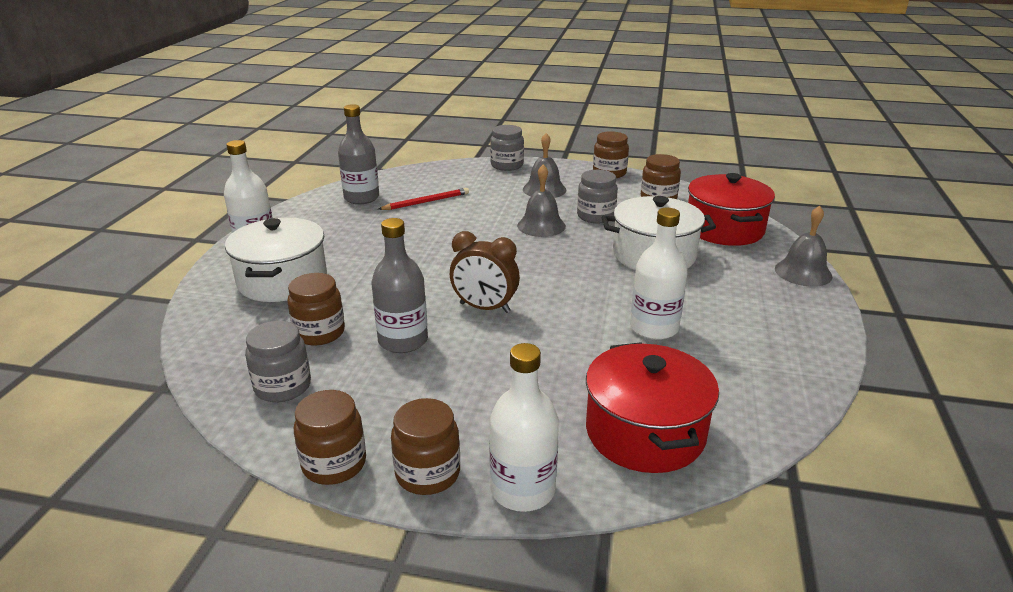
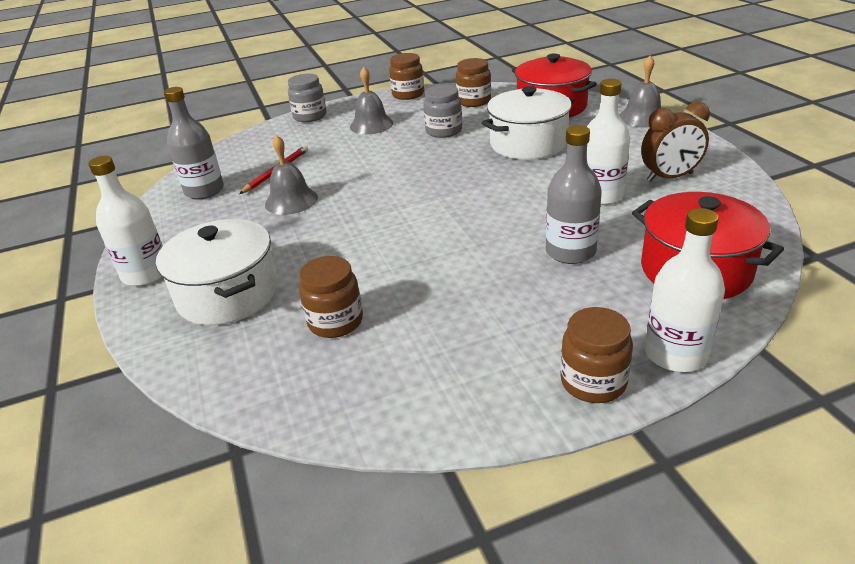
camera: 30 degrees left, 5 degrees up
(283, 387) = (368, 383): grey jar -> none
(334, 464) = (509, 418): brown jar -> none
(403, 340) = (423, 292): grey bottle -> grey bottle (570, 252)
(484, 308) = (455, 236): brown clock -> brown clock (669, 177)
(541, 225) = (409, 154): grey bell -> grey bell (291, 201)

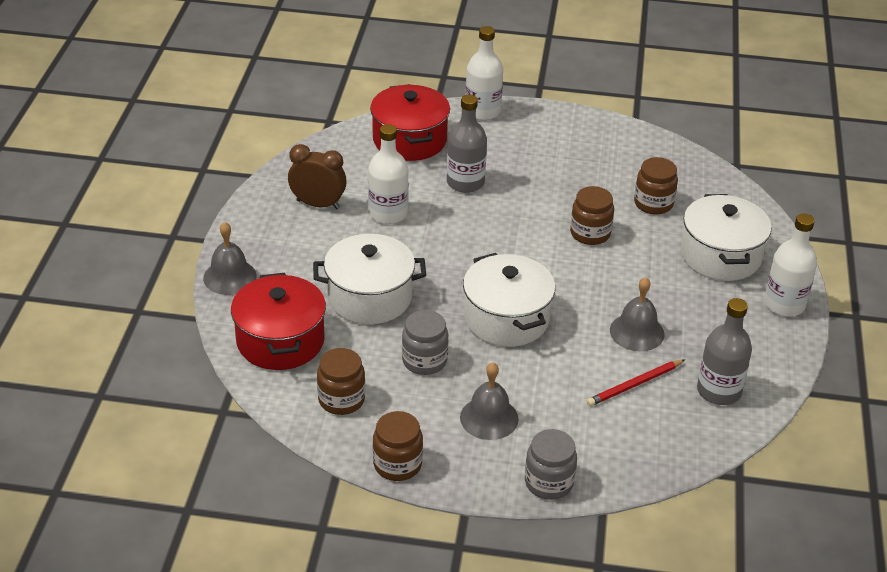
camera: 155 degrees left, 5 degrees up
(409, 170) = (506, 318): none -> white pot
(593, 382) = (537, 118): brown jar -> brown jar (590, 233)

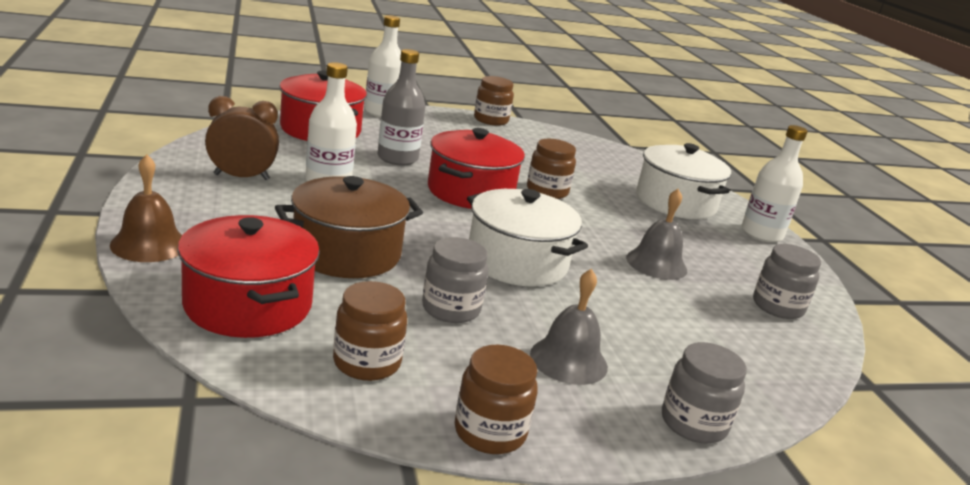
camera: 25 degrees left, 15 degrees down
(230, 277) = (149, 244): grey bell -> brown bell
(369, 297) = (346, 253): white pot -> brown pot
(512, 231) = (470, 192): none -> red pot
(634, 385) = (695, 309): red pencil -> none
(653, 204) = (585, 169): brown jar -> brown jar (491, 120)
(718, 391) = (777, 306): grey bottle -> grey jar

